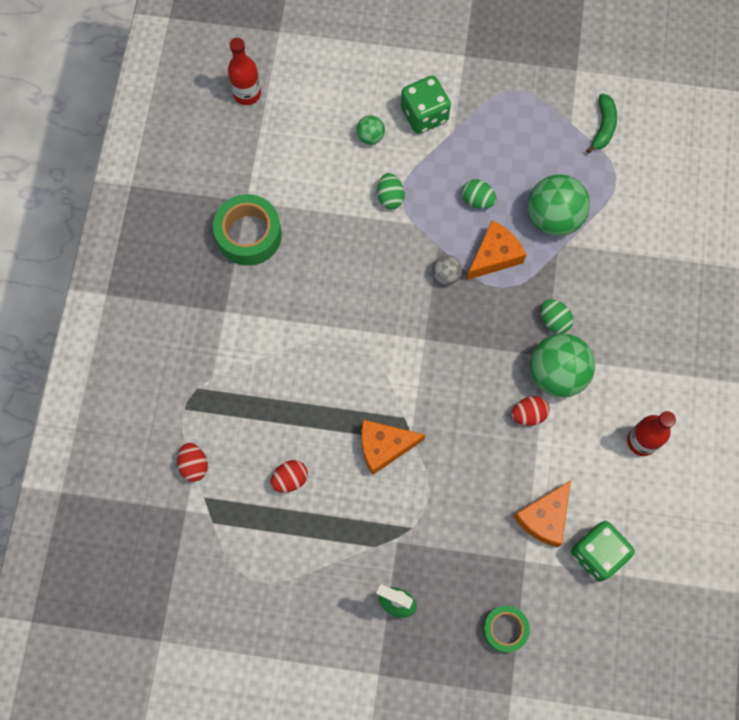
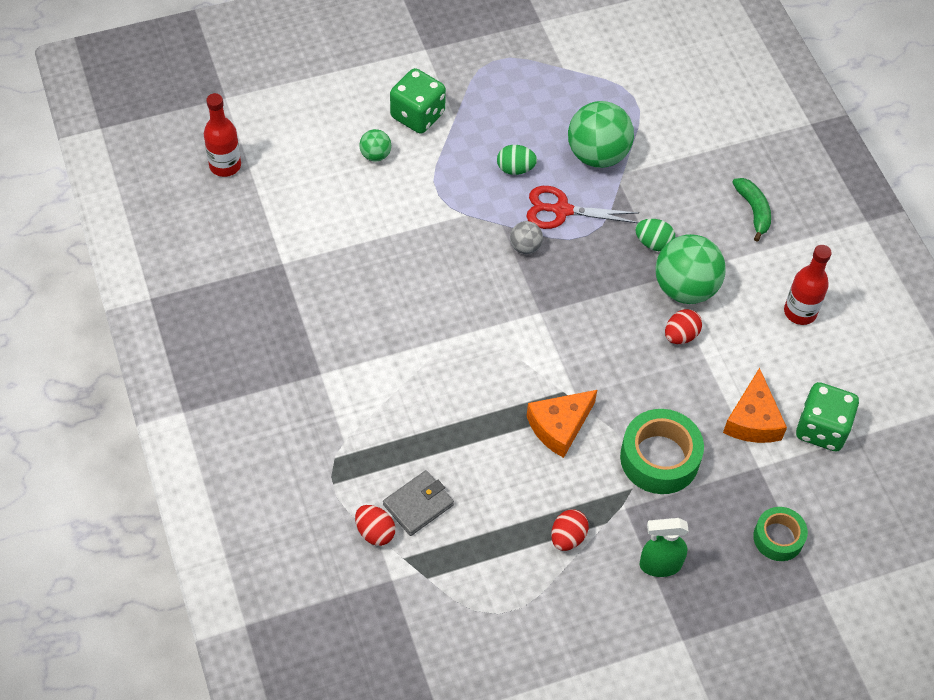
camera: 30 degrees left, 15 degrees down
(238, 458) = (418, 505): none -> grey wallet
(249, 235) = (304, 293): green tape -> green tape (659, 458)
(290, 479) = (483, 499): red egg -> red egg (568, 537)
(390, 197) = (428, 200): green egg -> none
(494, 256) = (562, 210): orange cheese -> red scissors
(603, 127) = (595, 59): green banana -> green banana (753, 211)

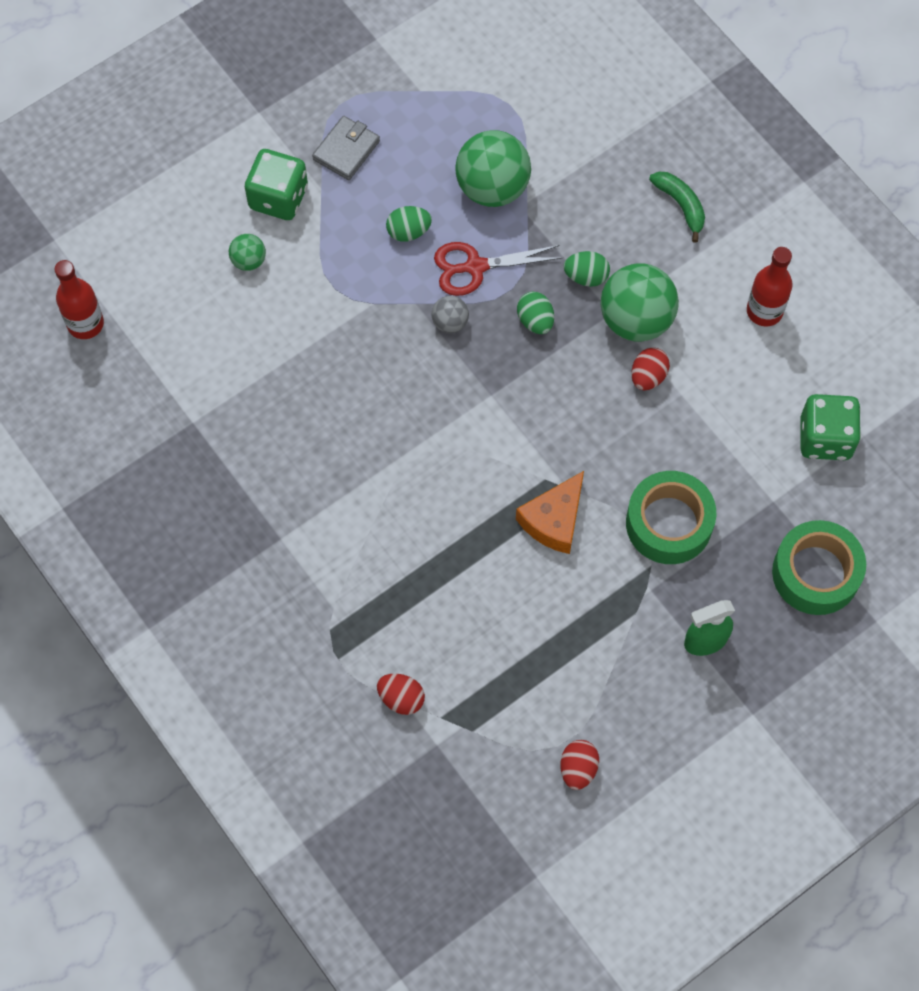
camera: 15 degrees left, 10 degrees up
(418, 505) = (436, 654): grey wallet -> grey wallet (346, 150)
(568, 537) = (602, 641): red egg -> red egg (578, 769)
(598, 265) = (535, 321): none -> green egg
(753, 420) = (751, 450): orange cheese -> none
(778, 538) = (815, 573): green tape -> green tape, size x1.62

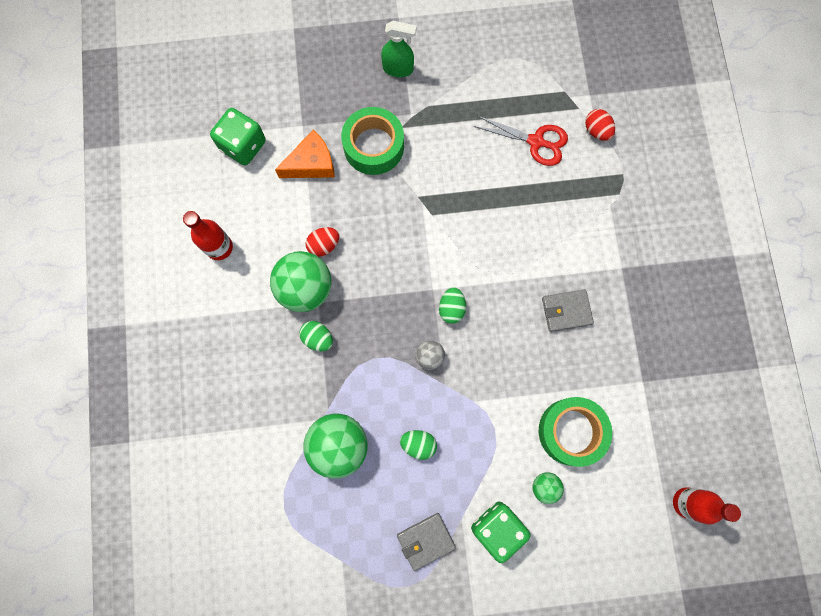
camera: 150 degrees left, 10 degrees up
(321, 453) = (566, 311): none -> grey wallet
(475, 267) = (388, 389): red scissors -> red scissors (536, 142)
(535, 321) = (372, 325): green egg -> green egg (451, 308)
(554, 520) = (442, 186): orange cheese -> orange cheese (311, 163)
(578, 769) = (515, 40): red egg -> none
(681, 205) = (219, 354): green banana -> none
(815, 573) = (308, 71): green tape -> green tape (571, 431)

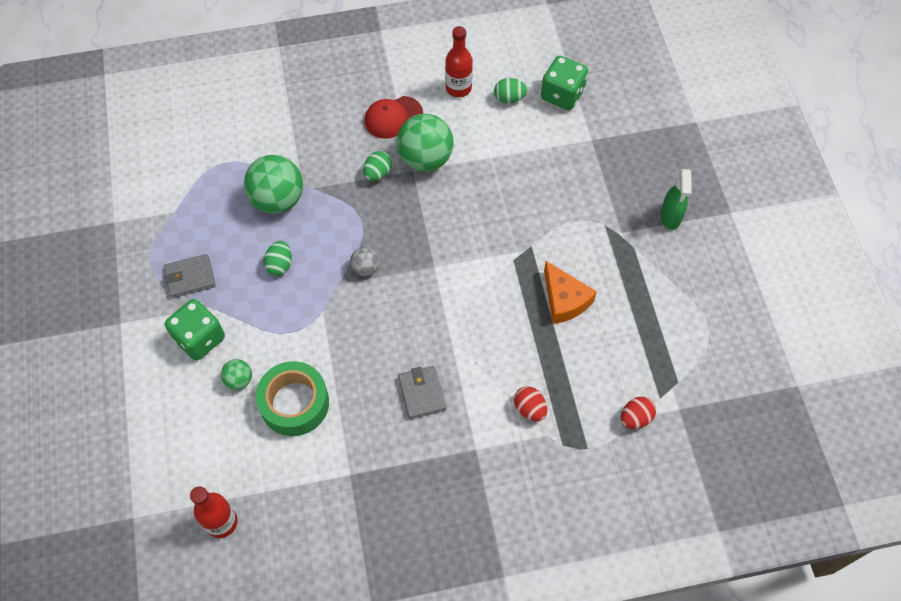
camera: 85 degrees right, 15 degrees down
(248, 318) = (393, 117): none -> red cap
(311, 163) = (552, 151): orange cheese -> orange cheese (564, 300)
(324, 245) = (470, 169): red egg -> red egg (529, 409)
(373, 146) = (579, 202): green tape -> none
(426, 540) = (190, 277): grey wallet -> grey wallet turned 75 degrees counterclockwise
(451, 308) = (416, 284): green egg -> green egg (509, 98)
(536, 142) = (611, 355): red scissors -> none

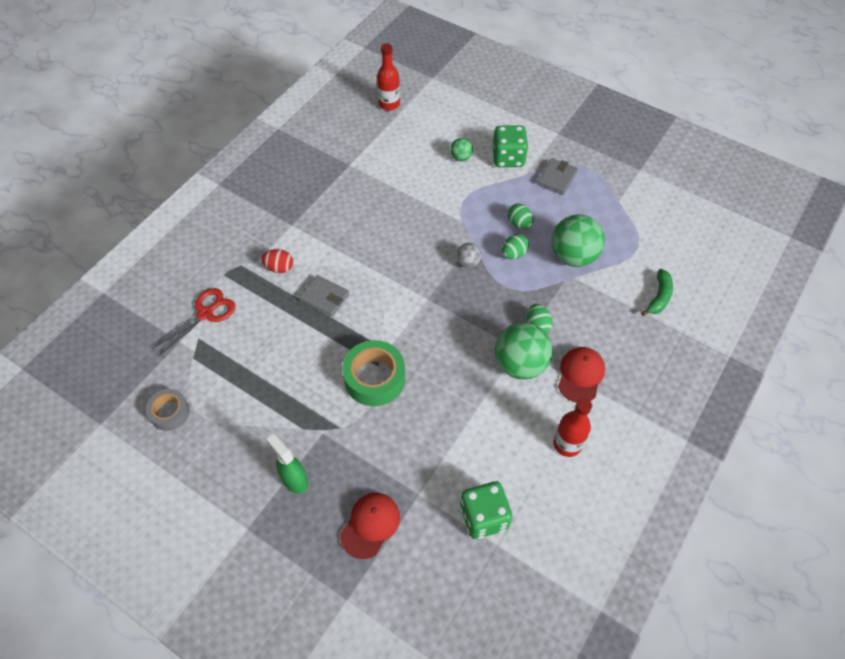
camera: 135 degrees right, 5 degrees down
(263, 117) = (659, 297): none -> green banana
(294, 403) = (418, 170): green tape -> green tape (374, 378)
(422, 393) = (353, 227): grey wallet -> grey wallet (324, 297)
(509, 98) = (520, 472): green egg -> green egg (513, 254)
(564, 300) = (319, 348): orange cheese -> none
(635, 418) = (205, 313): red egg -> red scissors
(642, 148) = (370, 525): none -> red cap
(731, 347) = (170, 413): none -> grey tape

